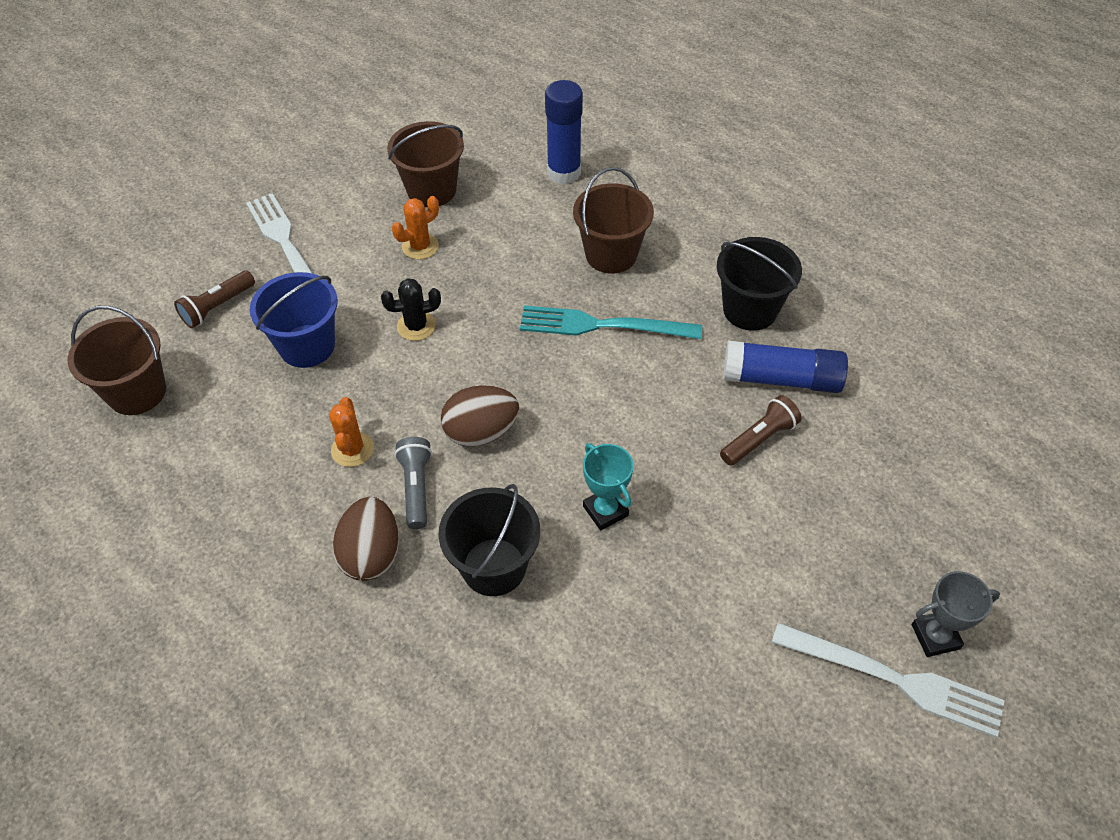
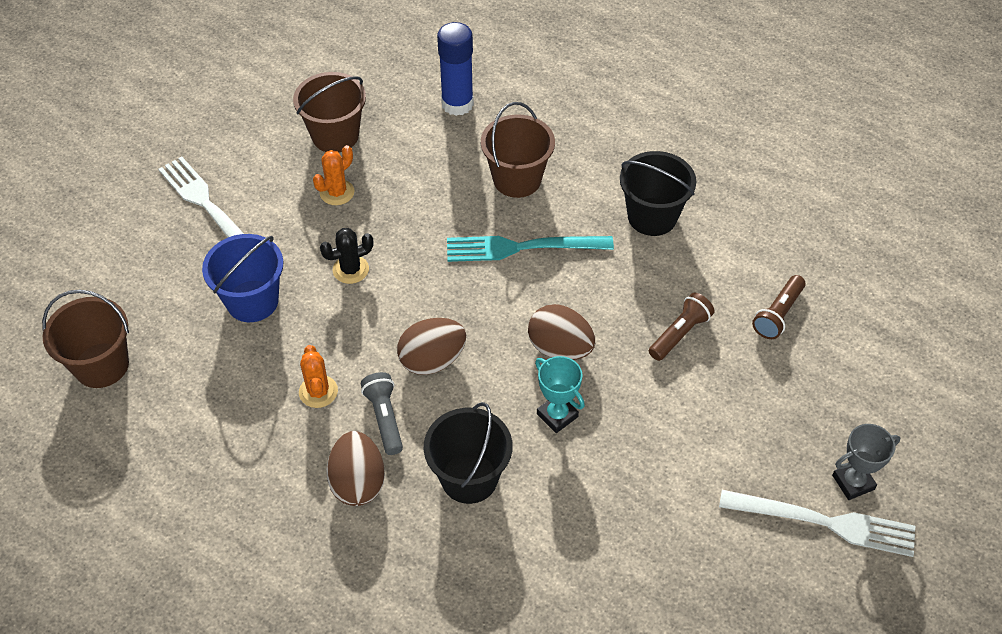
camera: 10 degrees left, 0 degrees up
(217, 307) = (157, 274): brown flashlight -> brown flashlight (778, 314)
(622, 438) = (560, 348): none -> brown egg
(781, 379) = (690, 277): blue glue stick -> none

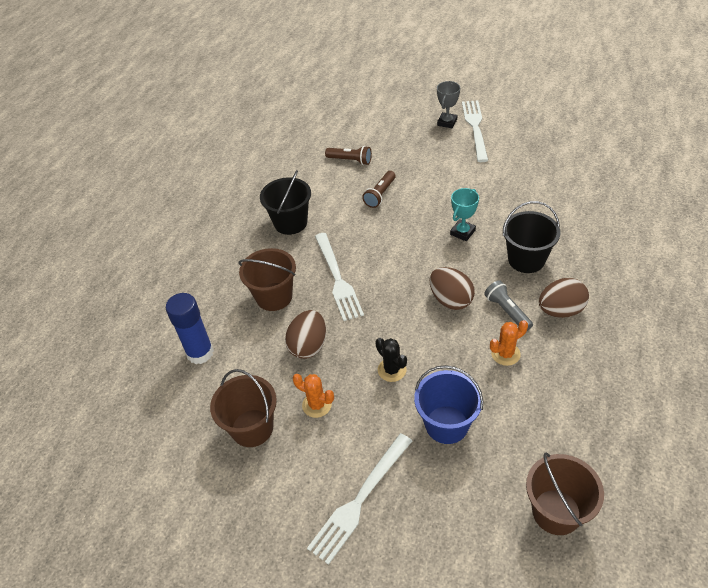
camera: 100 degrees left, 5 degrees down
(385, 418) = (507, 311): grey flashlight -> grey flashlight turned 90 degrees clockwise
(522, 247) = (337, 279): turquoise fork -> white fork
(560, 348) = (413, 242): brown egg -> brown egg (308, 346)
(680, 334) = (380, 194): brown flashlight -> brown flashlight turned 90 degrees counterclockwise
(853, 482) = (447, 122): grey trophy -> grey trophy turned 60 degrees clockwise

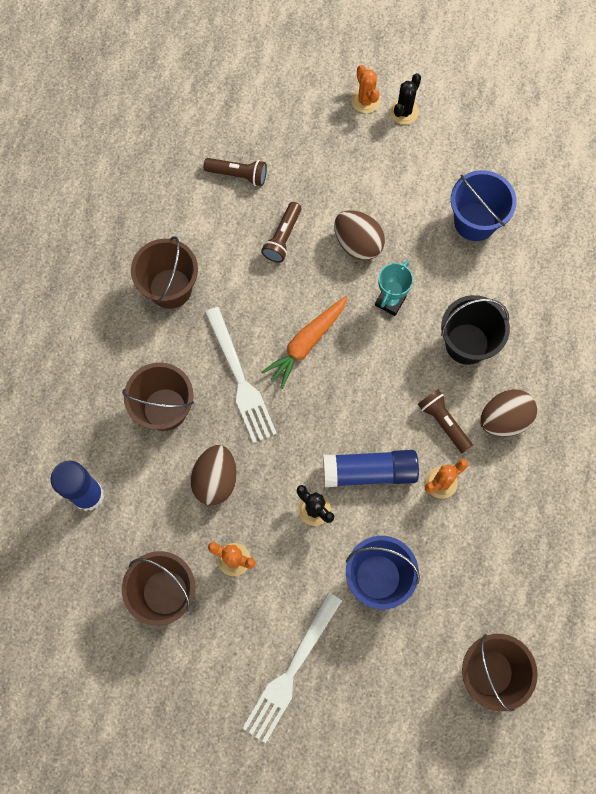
camera: 10 degrees left, 25 degrees up
(290, 223) = (170, 288): black bucket -> brown bucket
(393, 257) = (306, 343): none -> orange carrot
(442, 344) = (369, 472): none -> blue glue stick
(447, 122) = (365, 101): grey trophy -> orange cactus
(450, 300) = (378, 408): brown egg -> brown egg (357, 244)
(475, 128) = (404, 112): white fork -> black cactus
(507, 311) = (443, 422): grey flashlight -> brown flashlight
(530, 186) = (475, 222): none -> blue bucket

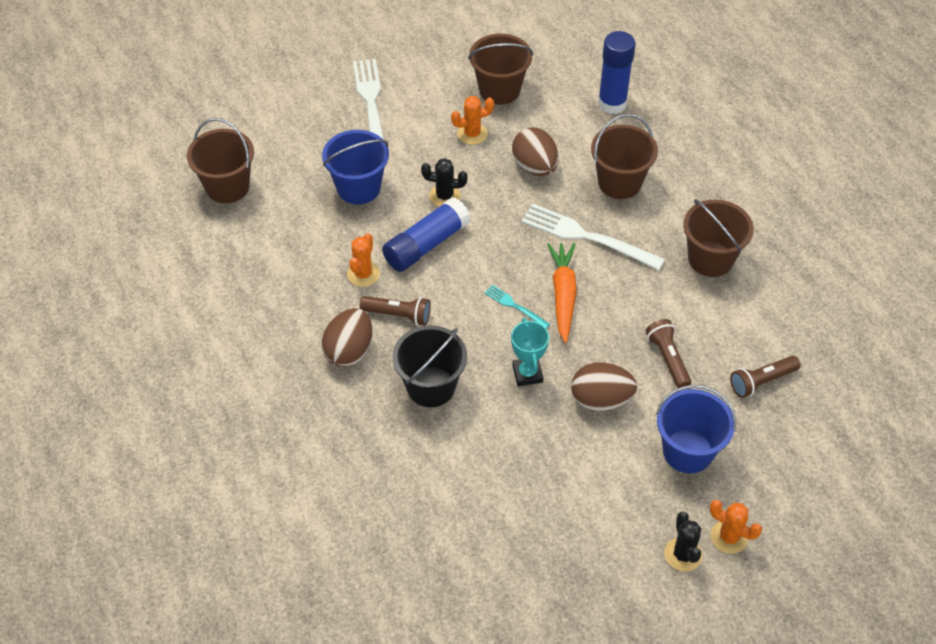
camera: 140 degrees right, 20 degrees down
(350, 362) = (515, 306): none -> turquoise fork
(475, 222) = (516, 497): blue bucket -> blue bucket (687, 451)

